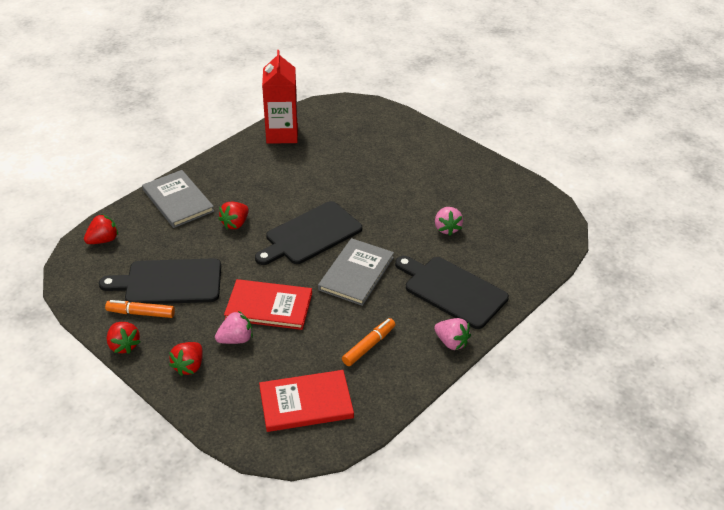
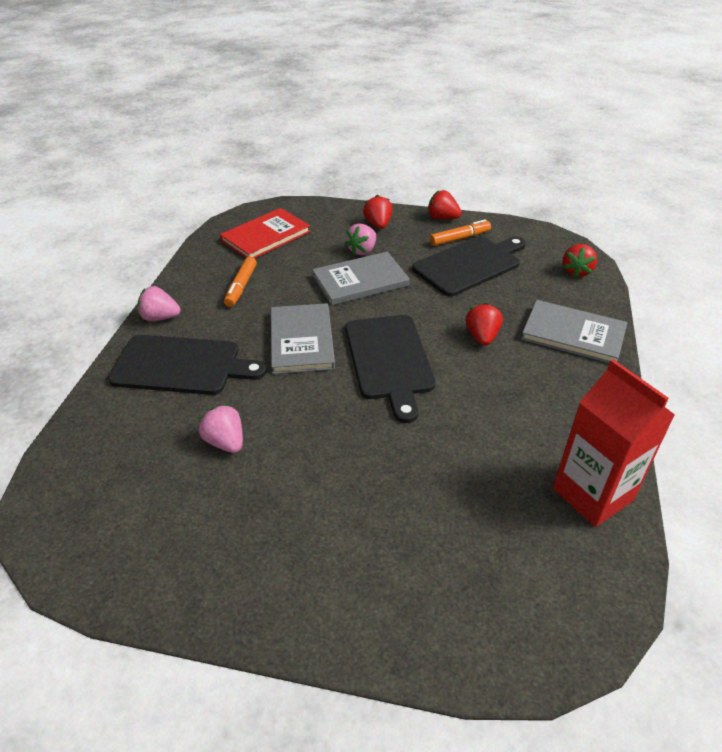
camera: 150 degrees right, 0 degrees up
(269, 306) = (360, 281): red book -> grey book
(310, 234) = (389, 360): black cutting board -> black cutting board turned 150 degrees clockwise

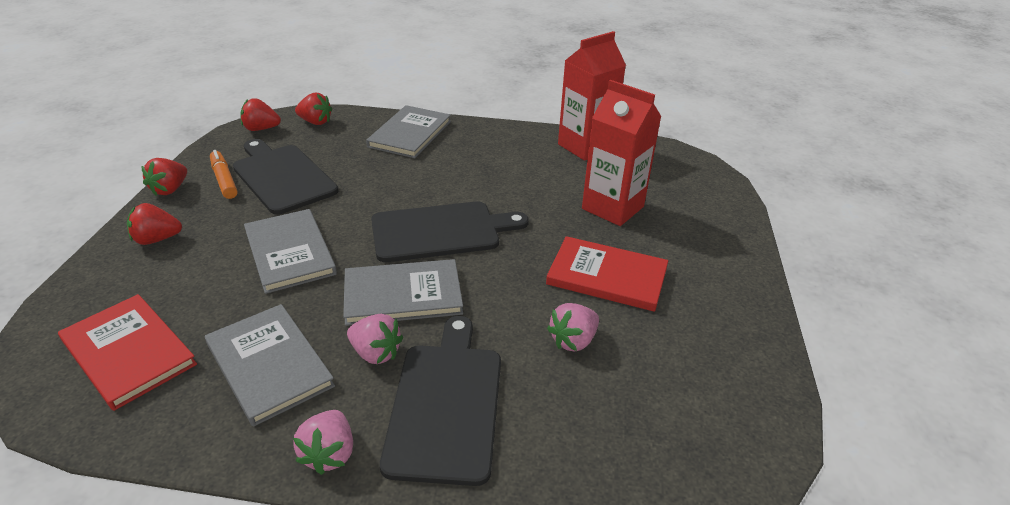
camera: 95 degrees left, 5 degrees down
(241, 287) = (269, 365): orange marker -> grey book
(310, 479) = (607, 276): none -> red book
(362, 250) = (218, 252): pink strawberry -> pink strawberry (376, 353)
(440, 503) = (612, 208): none -> red carton
(482, 337) = (408, 177): red strawberry -> red strawberry (261, 129)

